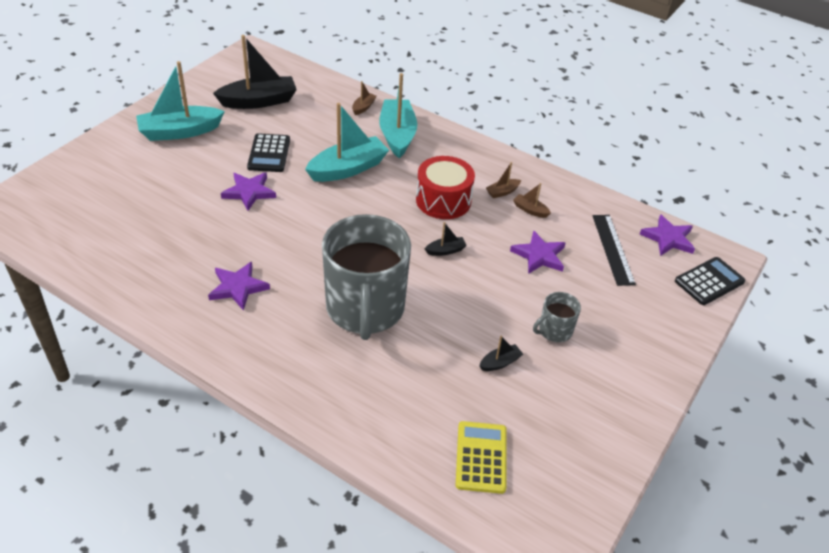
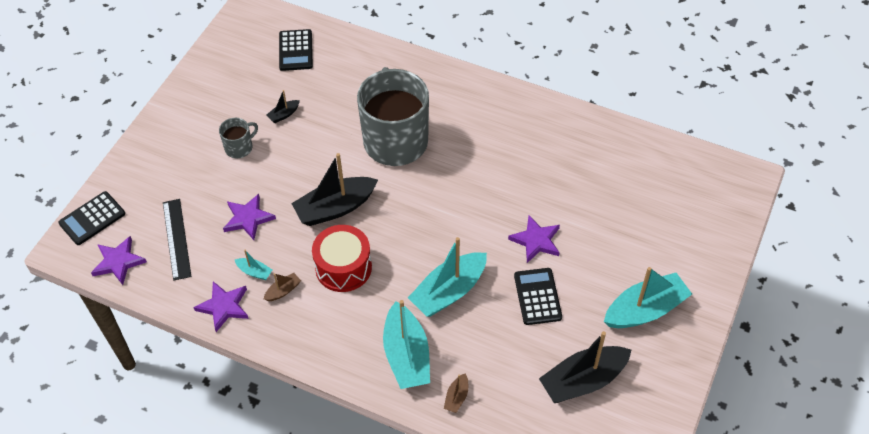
camera: 175 degrees right, 10 degrees up
(238, 287) = (503, 141): purple star -> purple star (224, 307)
(445, 250) = (335, 208): black boat -> black boat, size x2.26
(481, 457) = (296, 50): yellow calculator -> black calculator
(530, 210) = (254, 272): brown boat -> turquoise boat

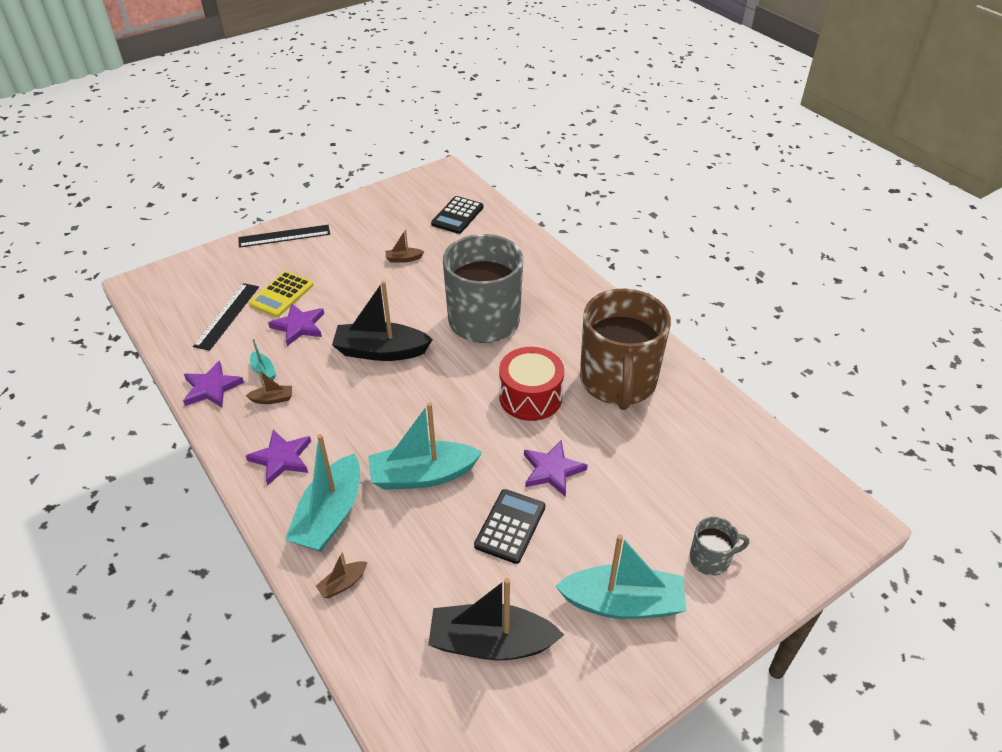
camera: 30 degrees right, 10 degrees down
(92, 218) = (179, 272): black calculator -> none
(118, 262) = (166, 313): purple star -> purple star (281, 458)
(157, 139) = (284, 236): none -> black ruler
(207, 197) = (281, 295): none -> yellow calculator
(239, 147) = (343, 269): grey mug -> grey mug (710, 559)
(284, 114) = (403, 259): black boat -> brown boat
(343, 267) = (343, 405): red drum -> red drum (530, 397)
(533, 147) = (618, 382): none -> brown mug

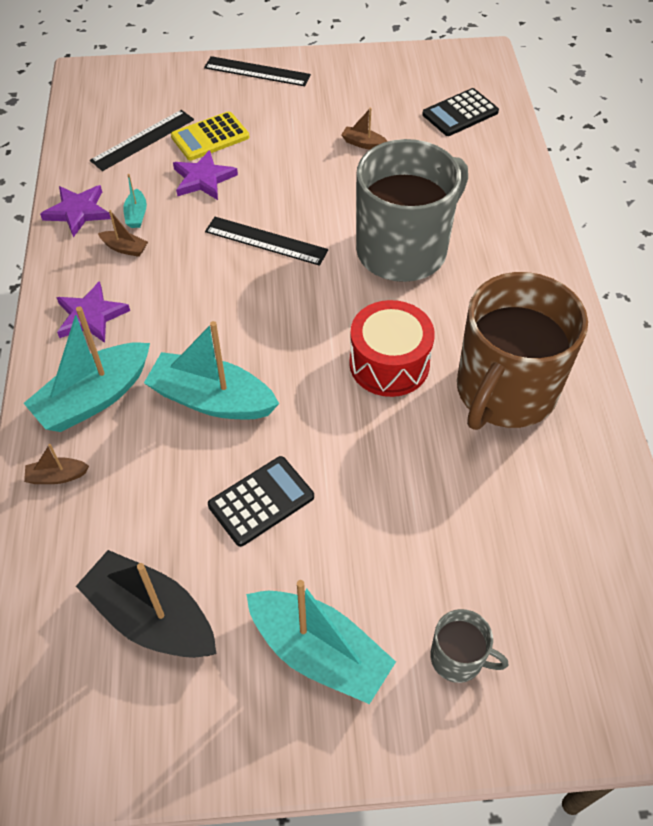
camera: 30 degrees right, 10 degrees up
(381, 351) = (266, 241): black boat -> black ruler
(552, 470) = (352, 460): purple star -> none

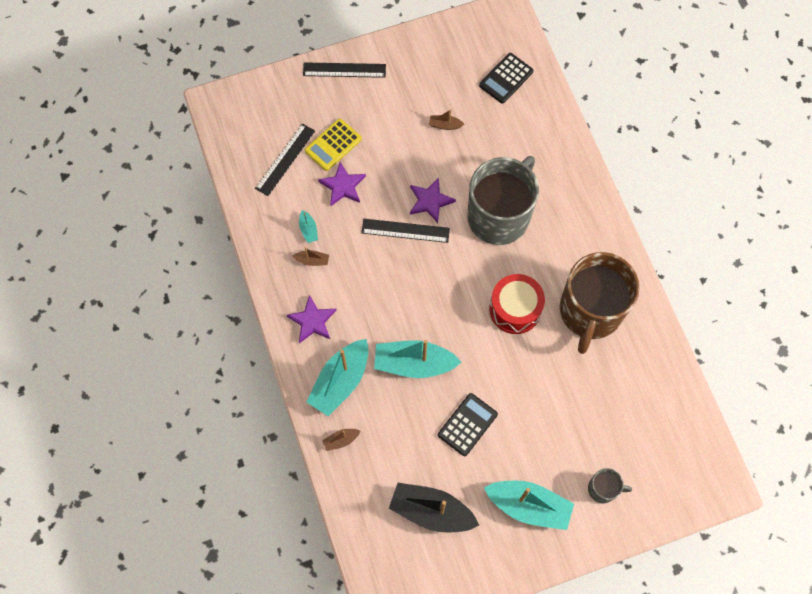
camera: 15 degrees left, 15 degrees up
(78, 212) = (266, 237): purple star -> purple star (430, 201)

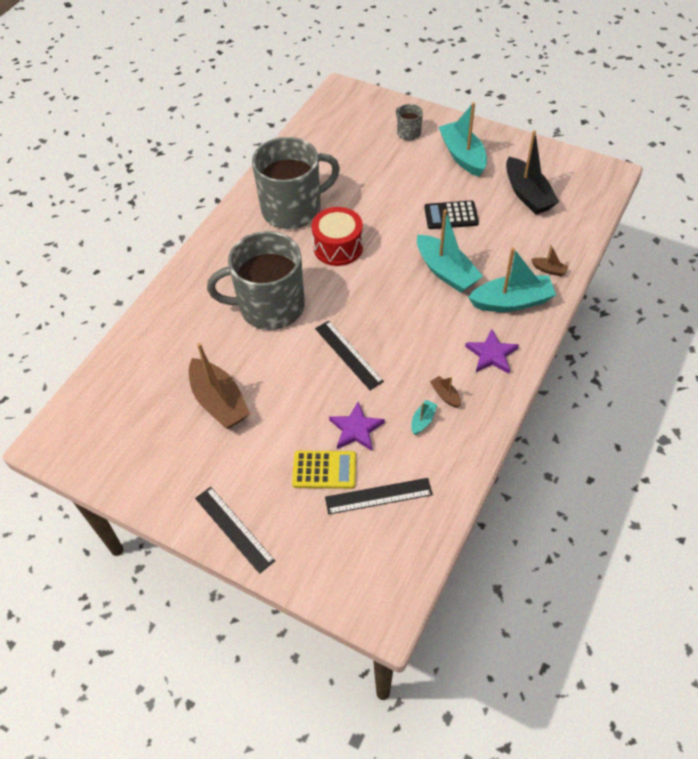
camera: 130 degrees left, 15 degrees down
(430, 201) = (304, 358): purple star -> none
(445, 125) = (219, 402): brown boat -> brown boat, size x2.26
(506, 78) = (126, 393): black calculator -> none
(590, 311) = (293, 209): brown mug -> grey mug

